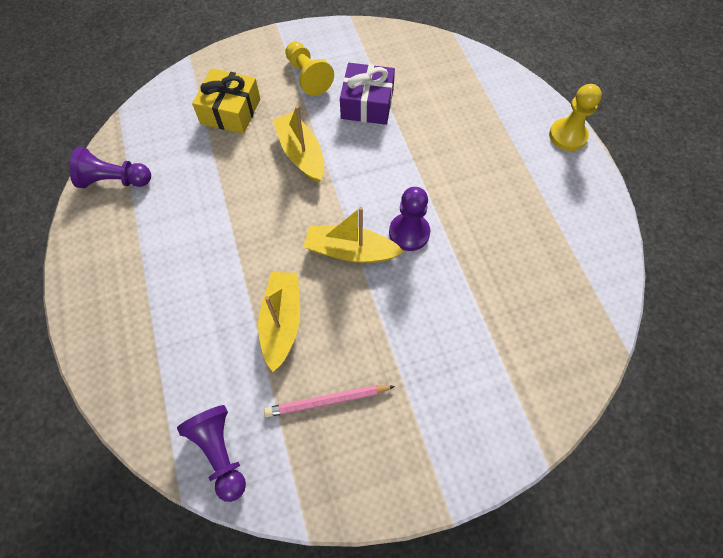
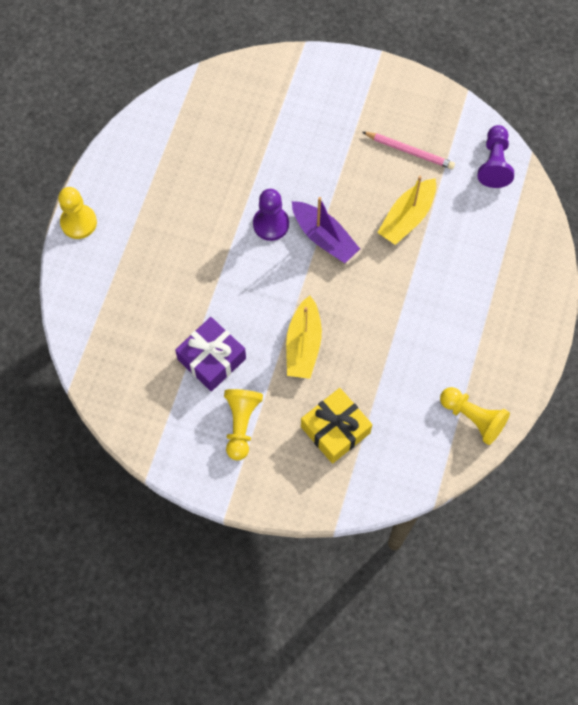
camera: 145 degrees left, 5 degrees up
(114, 180) = (473, 418): purple pawn -> yellow pawn
(350, 251) = (324, 237): yellow boat -> purple boat

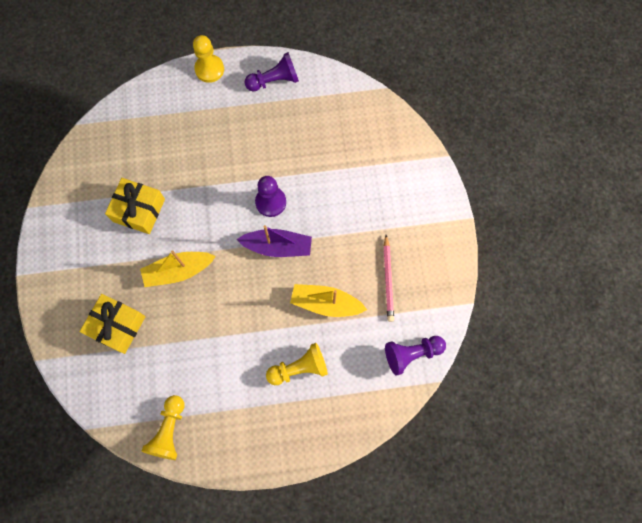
camera: 65 degrees right, 5 degrees up
(130, 163) = (274, 80): none -> purple pawn
(211, 359) = (139, 210): purple gift -> yellow gift
(241, 424) = (94, 254): yellow pawn -> yellow pawn (299, 368)
(324, 237) = (277, 246): purple boat -> purple boat turned 105 degrees counterclockwise

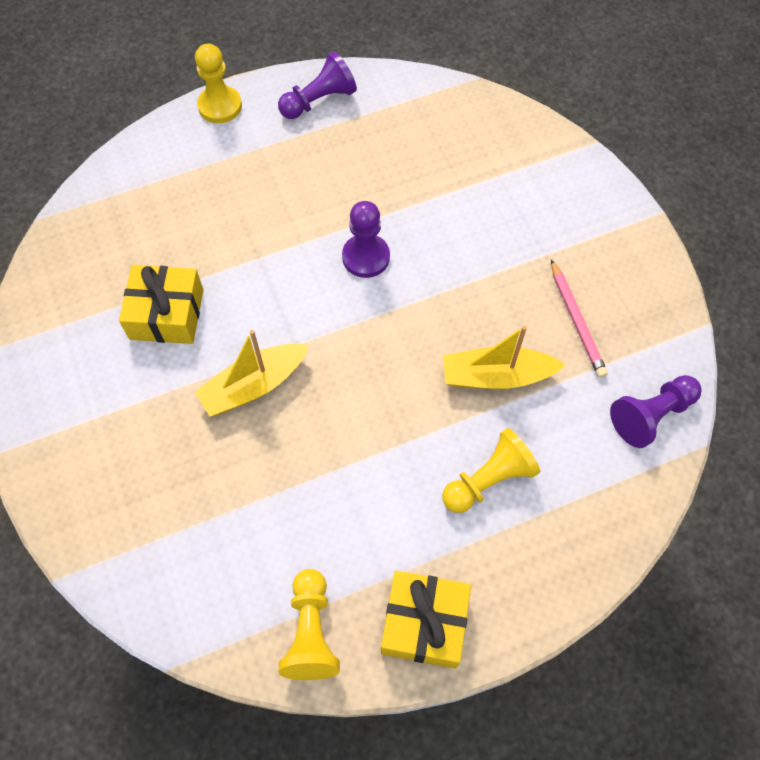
camera: 15 degrees left, 10 degrees down
(117, 326) = (177, 491): yellow gift -> yellow gift (424, 623)
(277, 246) = (396, 315): purple boat -> none

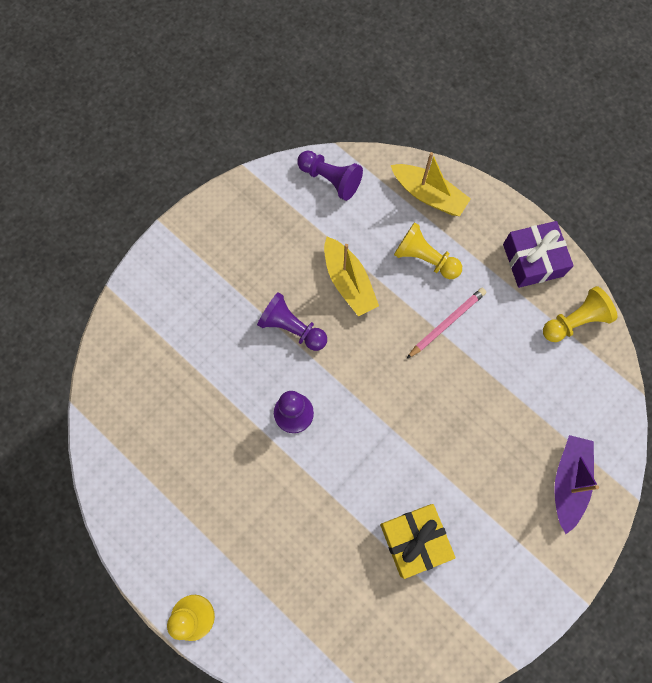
camera: 115 degrees left, 10 degrees up
(123, 507) = (568, 482): none -> purple boat
(254, 385) = (438, 441): yellow boat -> yellow boat (428, 195)
(319, 101) = (151, 528): purple pawn -> purple pawn (292, 328)
(424, 623) = (533, 260): yellow gift -> purple gift
(576, 321) = (280, 246): pink pencil -> pink pencil (447, 323)

